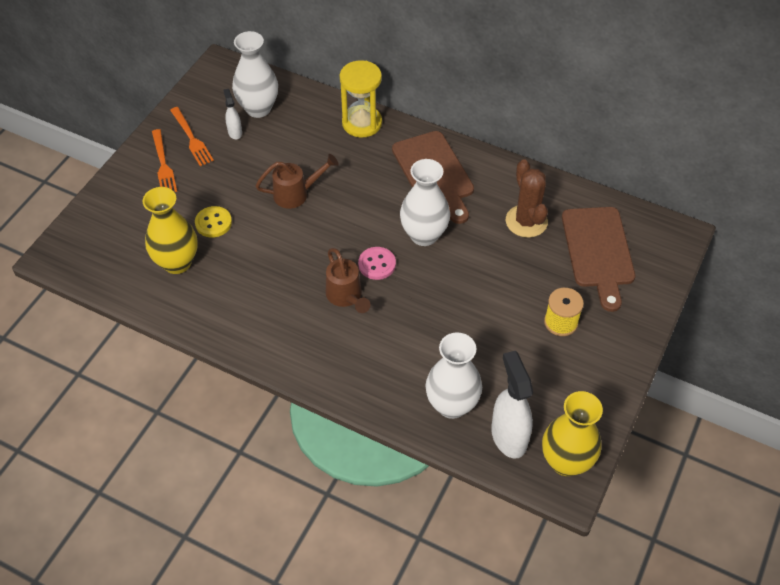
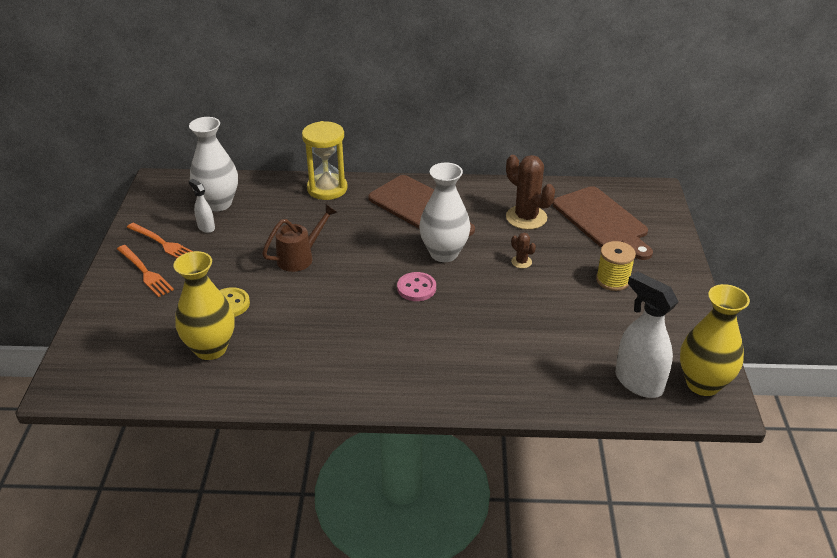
camera: 25 degrees left, 15 degrees down
(346, 297) = (405, 322): brown watering can -> none
(451, 405) = (568, 375): white vase -> none
(488, 270) = (521, 262): none -> brown cactus

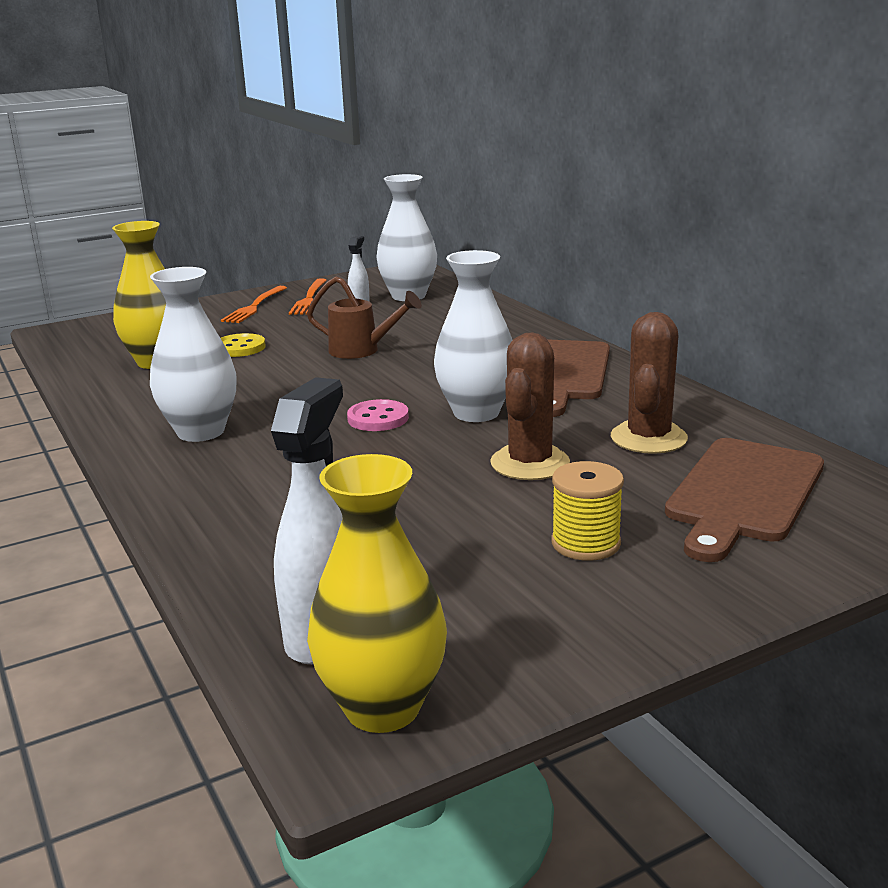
camera: 60 degrees right, 15 degrees down
(327, 189) = (515, 325): yellow hourglass -> none
(366, 361) = (201, 432): none -> white vase
(521, 262) = (530, 463): brown cactus -> brown cactus, size x2.13

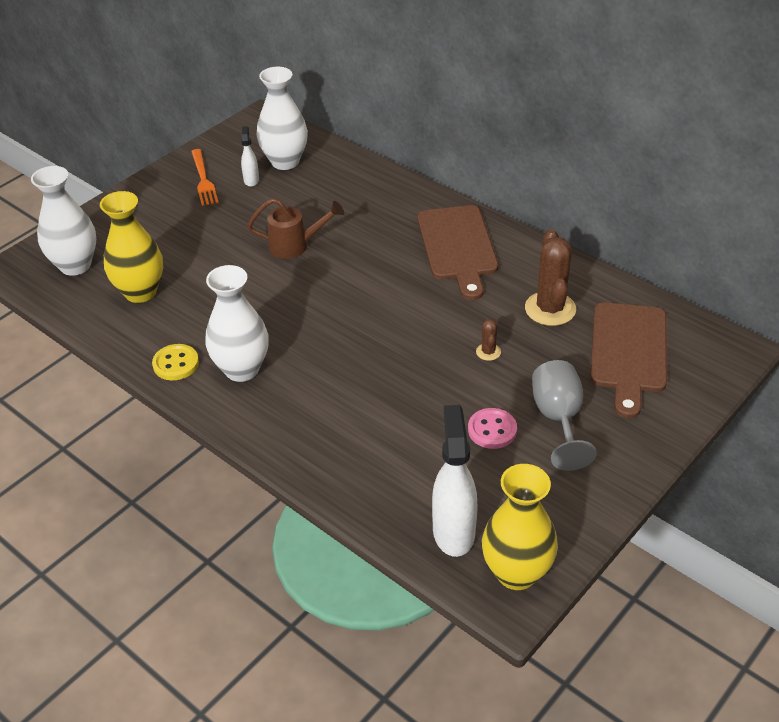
camera: 20 degrees left, 20 degrees up
(239, 348) = (194, 260): yellow button -> yellow button (176, 364)
(254, 307) = (164, 199): orange fork -> none
(378, 418) = (359, 326): pink button -> pink button (492, 430)
(476, 413) = (424, 305): white vase -> white vase (75, 265)
(530, 463) = (488, 352): brown cactus -> brown cactus, size x0.47
(586, 543) = (558, 419): yellow spool -> grey goblet

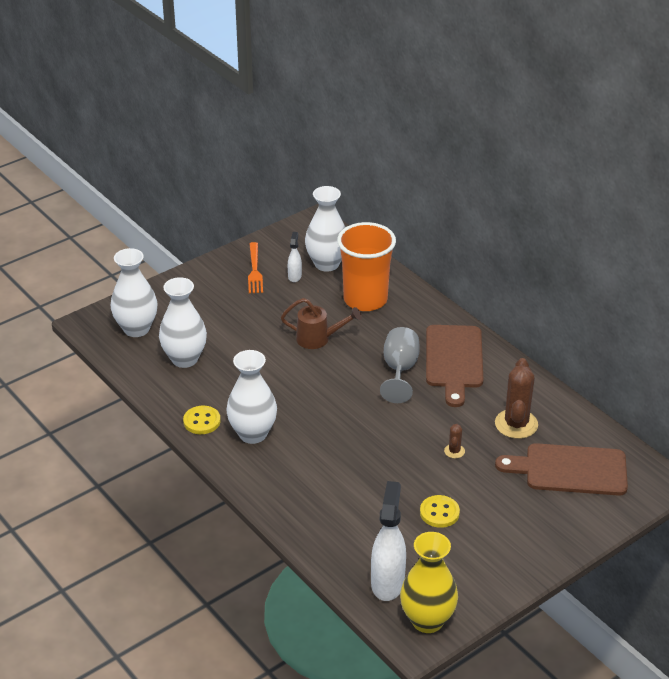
camera: 10 degrees right, 5 degrees down
(140, 292) = (184, 359): yellow vase -> white vase
(338, 194) = (365, 299): none -> orange cup
(492, 430) = (439, 513): pink button -> yellow button
(558, 419) = (495, 513): grey goblet -> grey goblet (400, 370)
(628, 352) = (570, 470): brown cutting board -> brown cutting board turned 75 degrees clockwise

